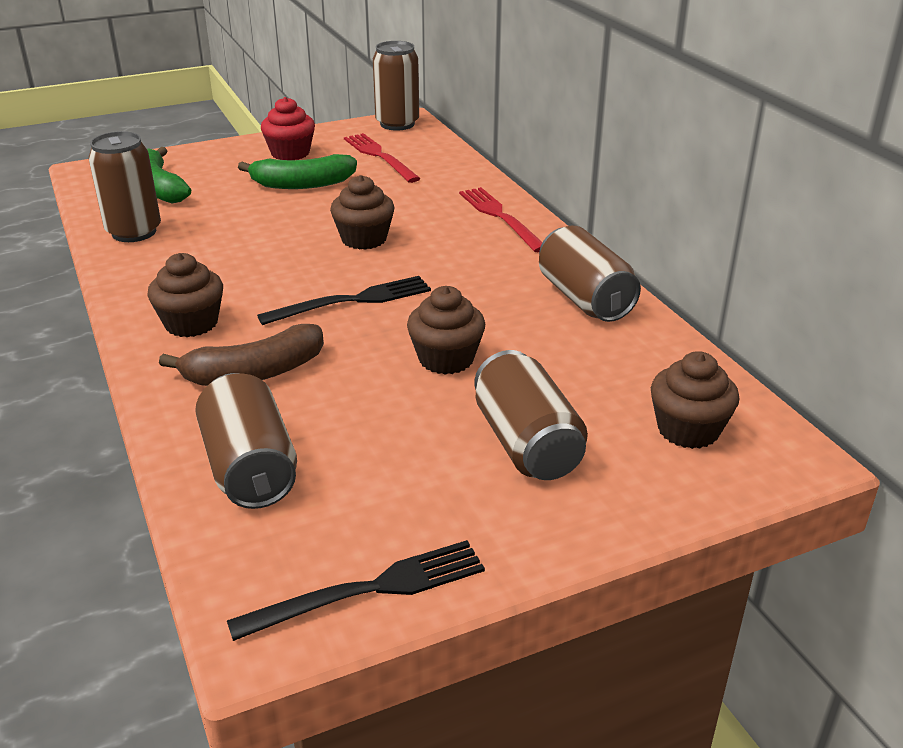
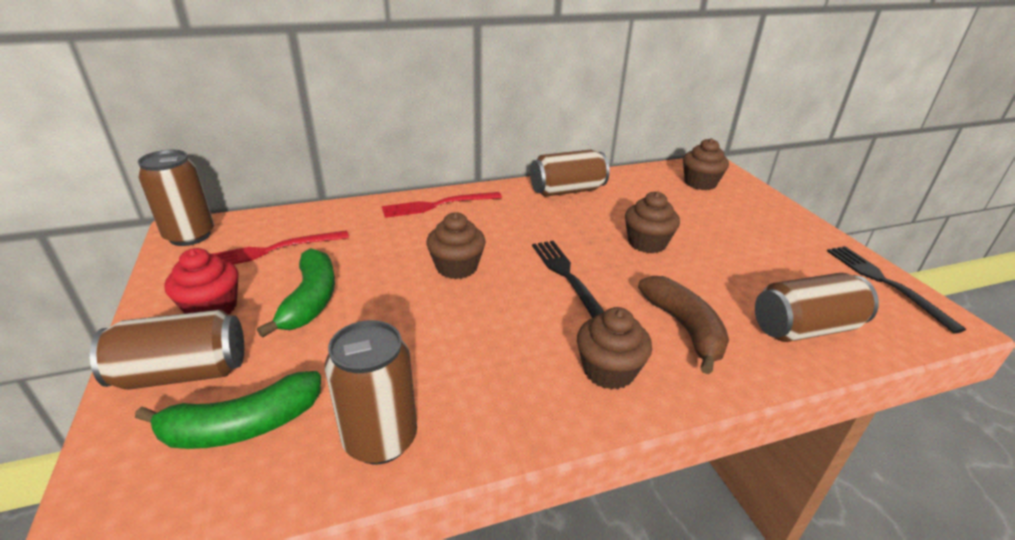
camera: 85 degrees left, 0 degrees up
(526, 444) = (730, 225): brown can -> brown can (183, 373)

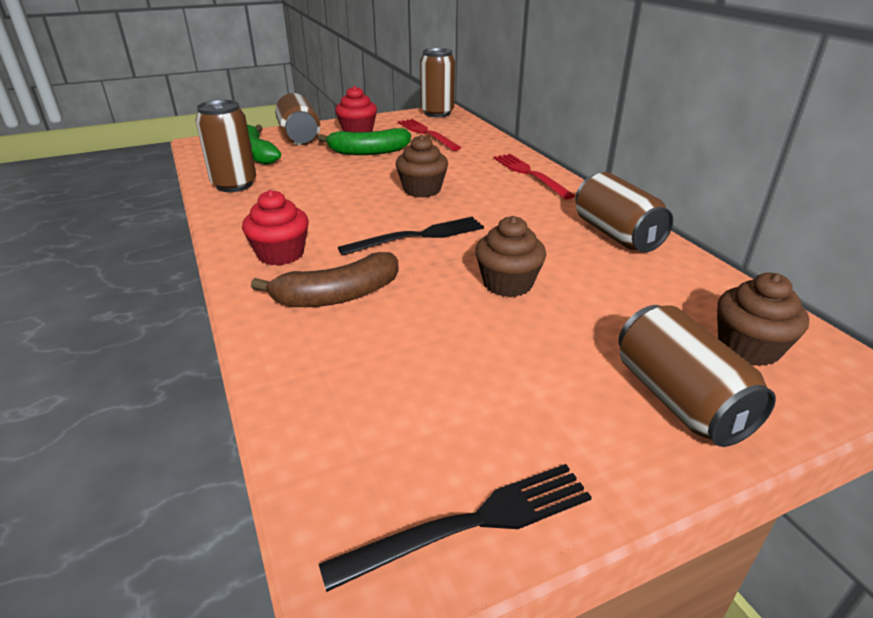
camera: 85 degrees right, 0 degrees up
(608, 370) = (280, 254): brown cupcake -> red cupcake
(805, 328) = (337, 385): brown can -> brown can (679, 400)

